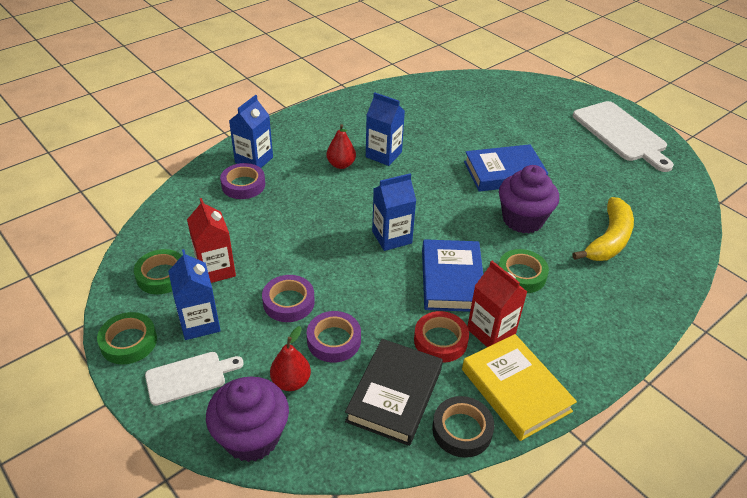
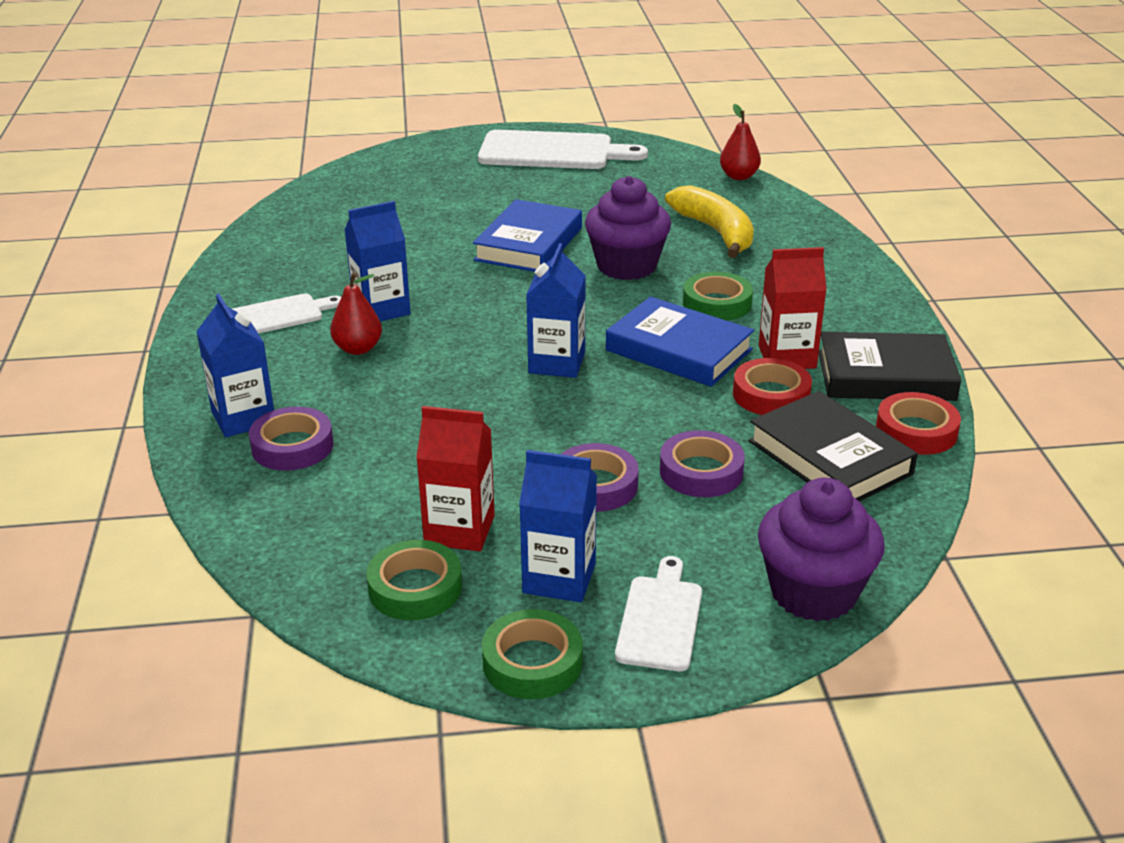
camera: 55 degrees left, 10 degrees down
(291, 382) = (744, 530): red pear -> red pear (739, 176)
(346, 127) = (278, 315): none -> white cutting board
(462, 430) = (916, 431): black tape -> red tape
(515, 390) = (885, 375): yellow book -> black book

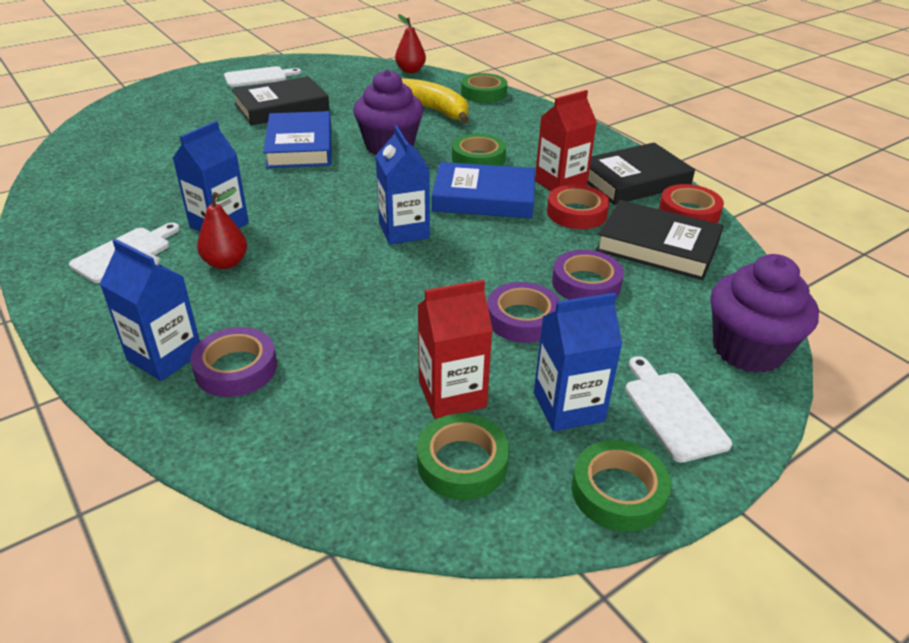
camera: 30 degrees left, 5 degrees up
(547, 194) = (281, 107): none -> black book
(552, 152) = (258, 77): white cutting board -> white cutting board, size x0.56
(804, 224) = (483, 93): none -> green tape

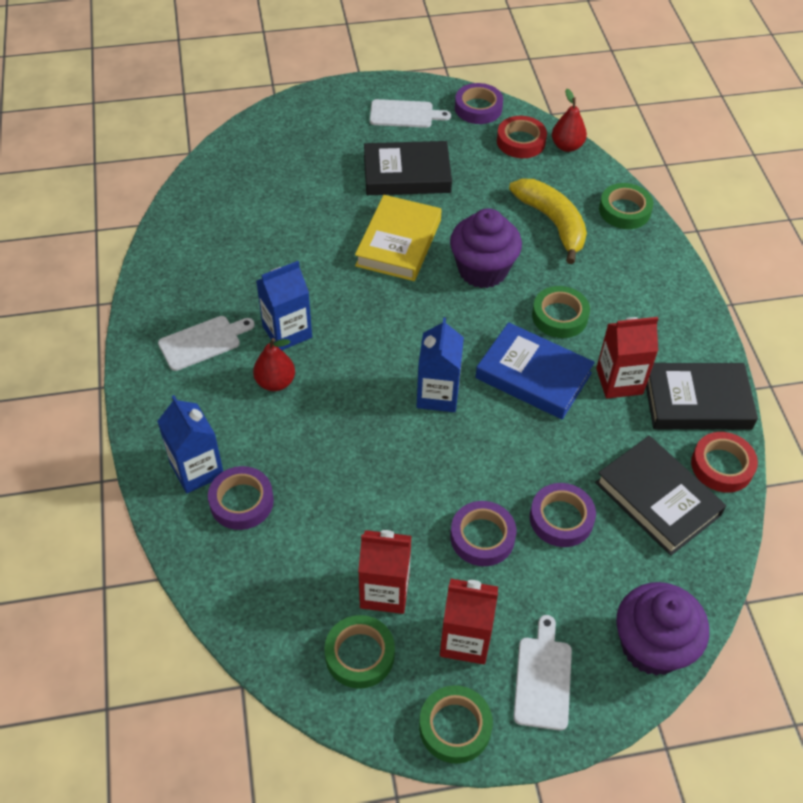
camera: 25 degrees right, 15 degrees up
(300, 146) = (398, 243): blue book -> yellow book
(322, 64) = (478, 108): none -> purple tape
(568, 407) = (465, 639): blue carton -> red carton
(576, 213) = (609, 427): red tape -> red tape (521, 141)

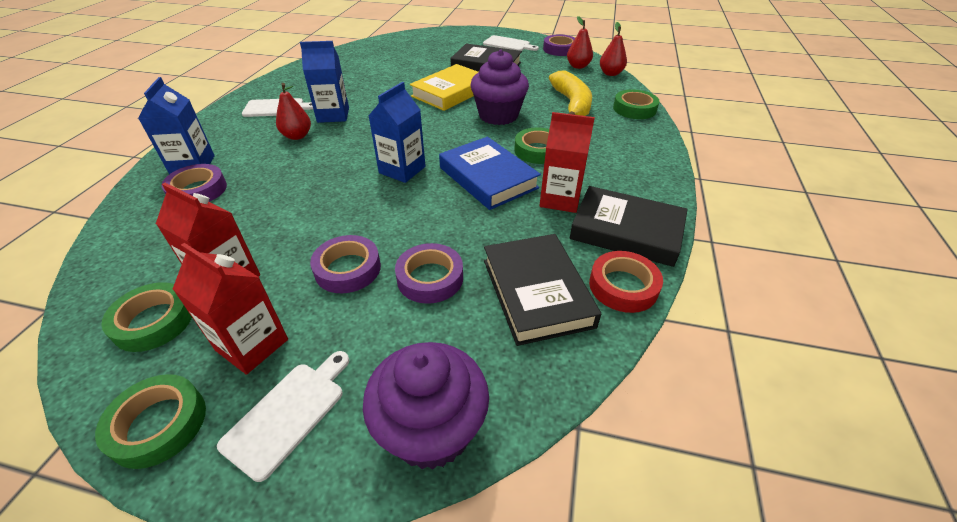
camera: 25 degrees right, 10 degrees down
(521, 141) = (578, 66): red tape -> red pear

